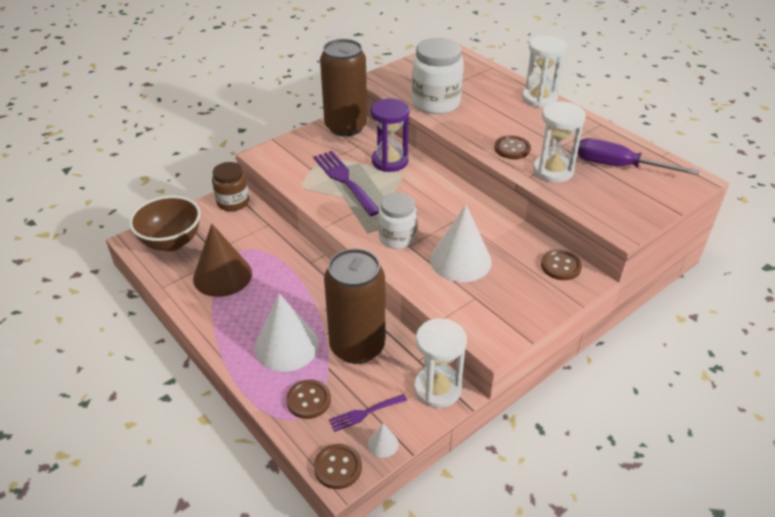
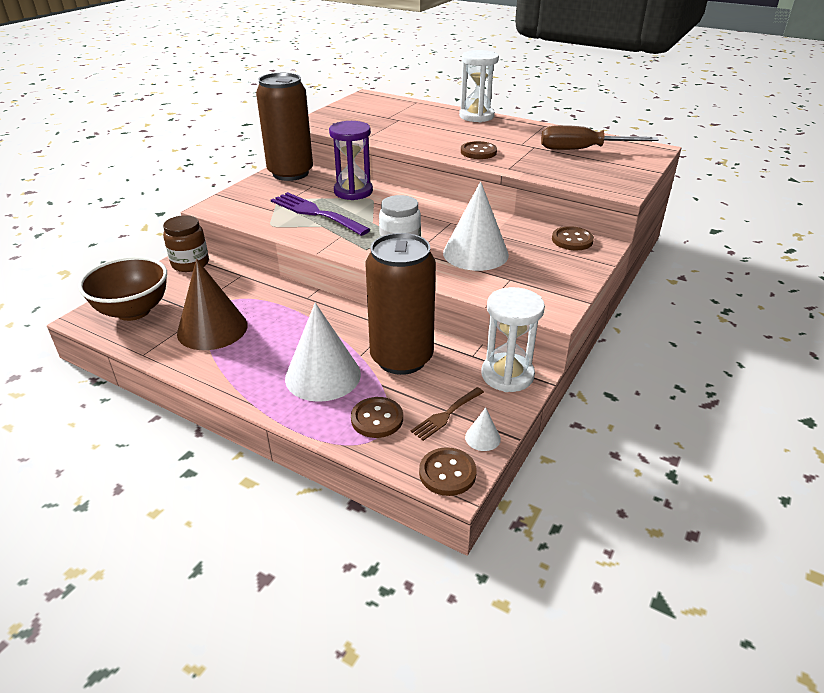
camera: 20 degrees left, 5 degrees down
(364, 413) = (446, 415): purple fork -> brown fork
(436, 103) = (381, 131): white jar -> none
(553, 171) = (528, 161): white hourglass -> none
(618, 166) = (582, 150): purple screwdriver -> brown screwdriver

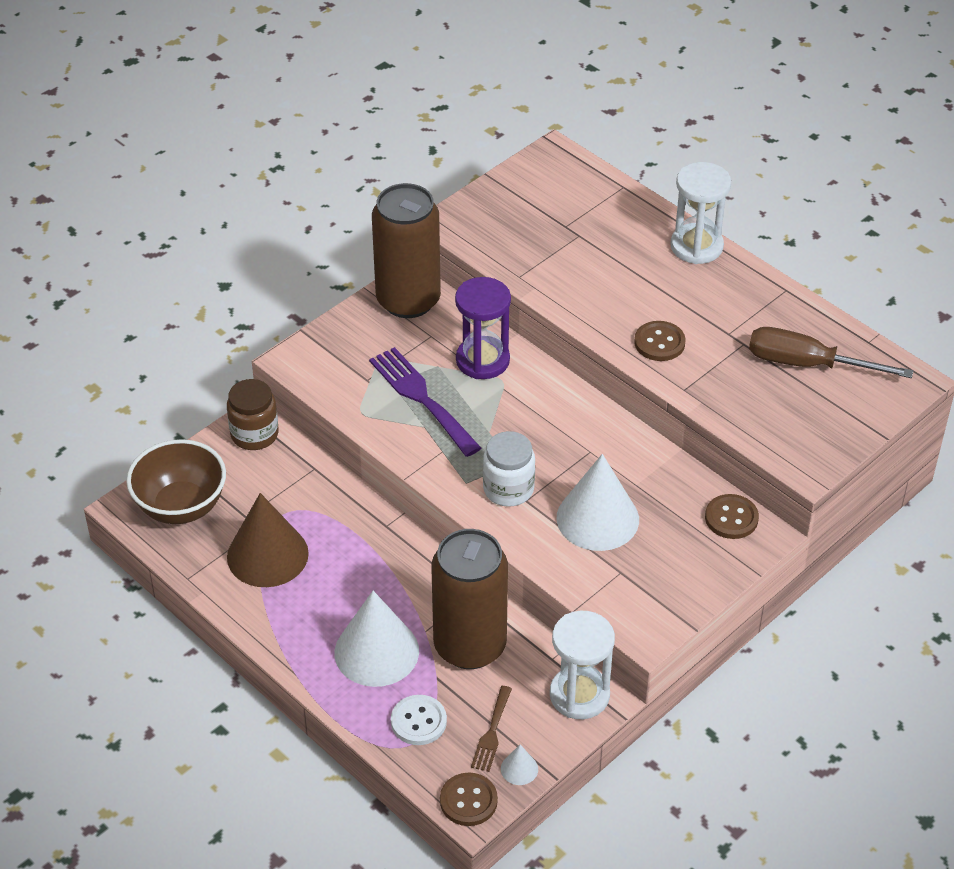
camera: 15 degrees right, 10 degrees up
(377, 419) = (418, 721): brown button -> white button
(446, 415) = (491, 733): brown fork -> brown fork turned 45 degrees counterclockwise

